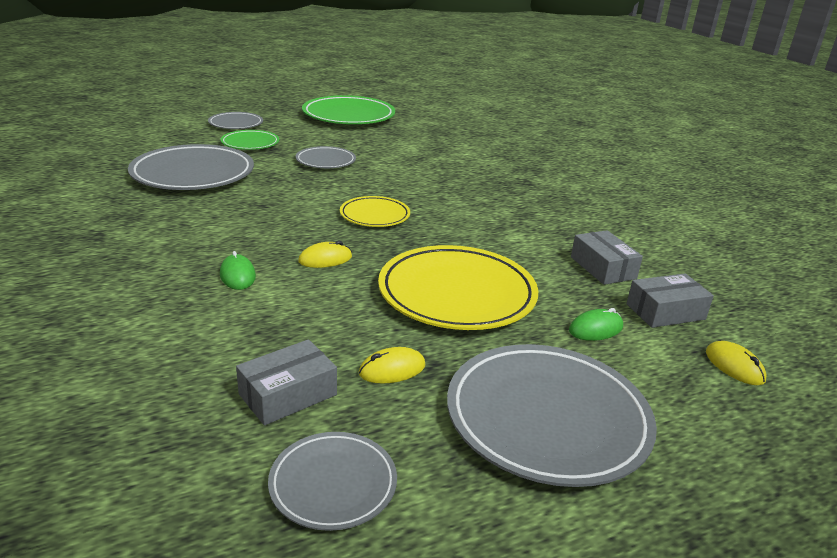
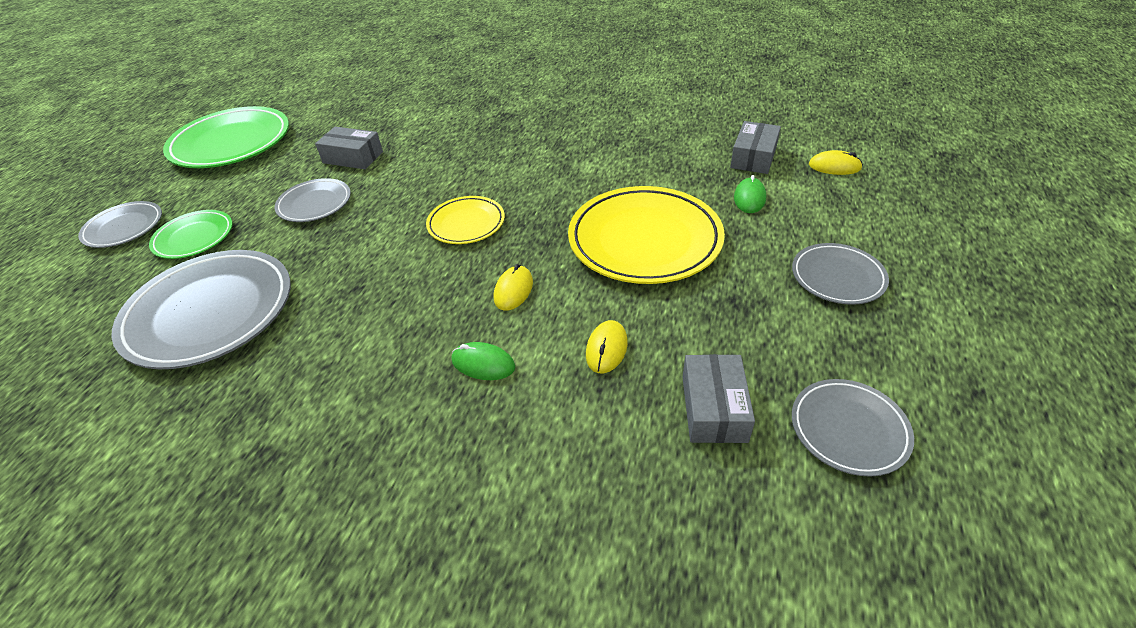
camera: 45 degrees left, 15 degrees up
(392, 369) = (723, 327): yellow mouse -> yellow mouse (606, 349)
(547, 418) = (837, 277): grey plate -> grey plate, size x0.54
(603, 268) = (674, 151): grey box -> grey box (353, 157)

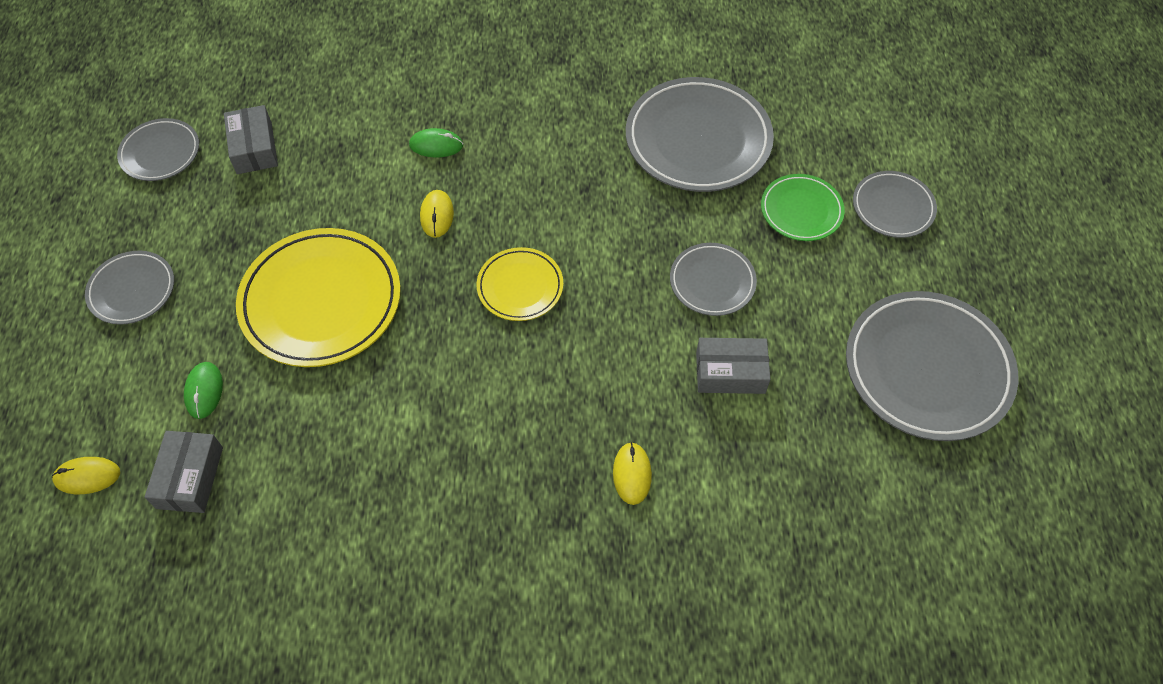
camera: 160 degrees right, 15 degrees up
(231, 143) = (927, 369): green plate -> grey plate
(606, 349) = (340, 177): yellow mouse -> yellow mouse (632, 474)

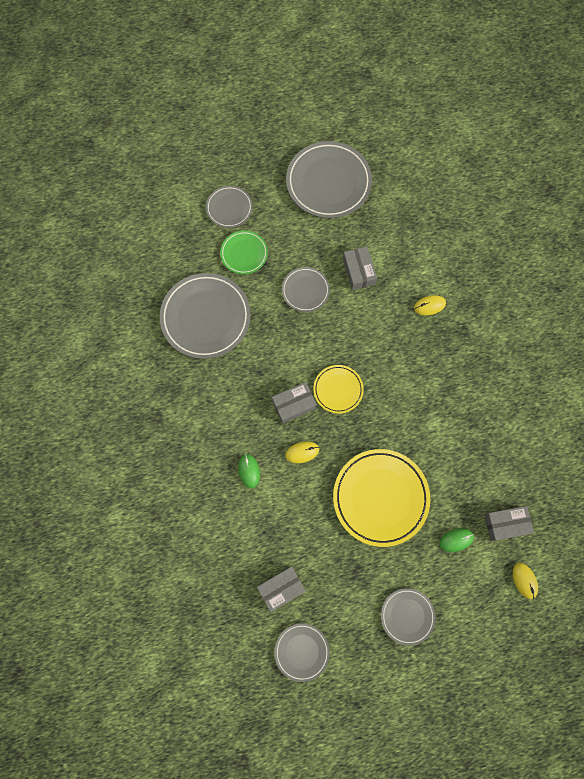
camera: 105 degrees left, 15 degrees up
(517, 221) = (294, 404): none -> grey box

